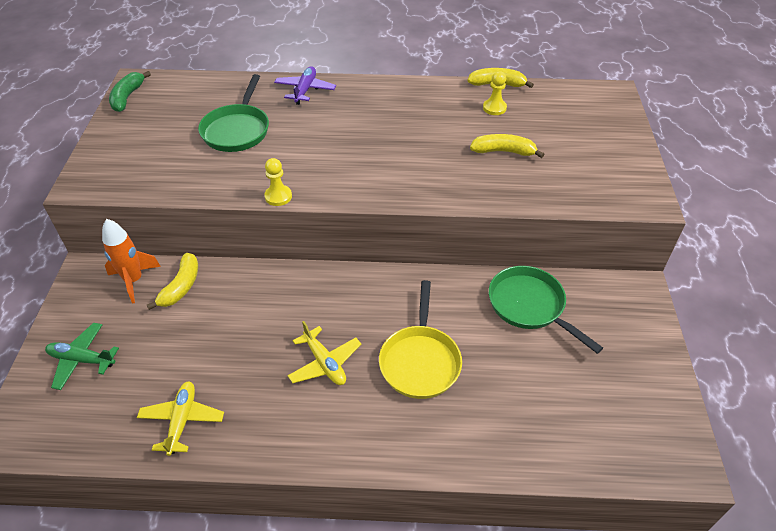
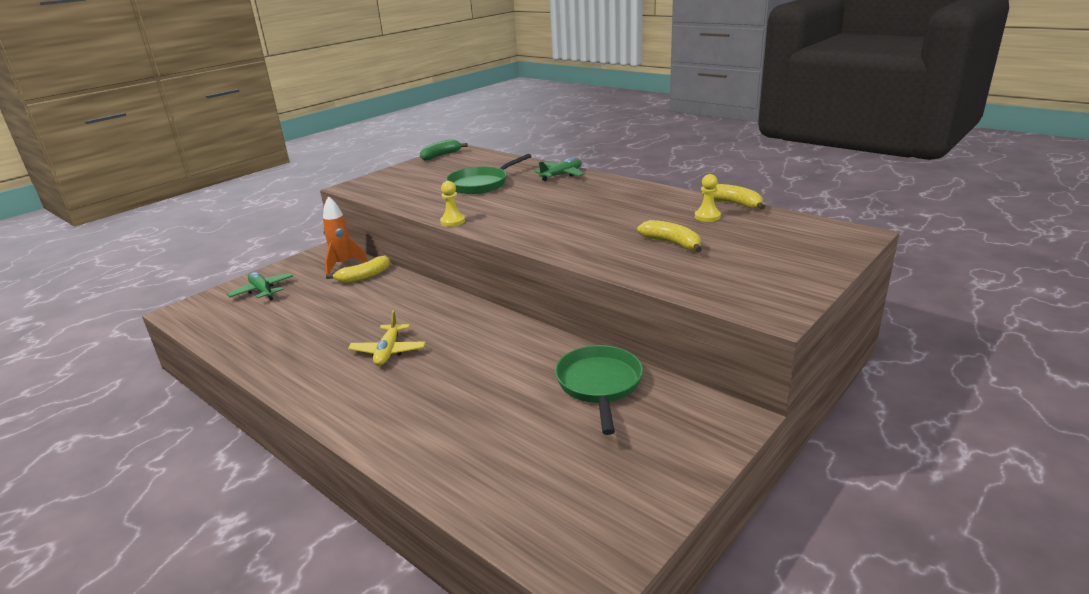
camera: 40 degrees right, 20 degrees down
(182, 420) = (265, 342): yellow plane -> none
(305, 90) = (561, 175): purple plane -> green plane
(420, 361) = (455, 380): yellow pan -> none

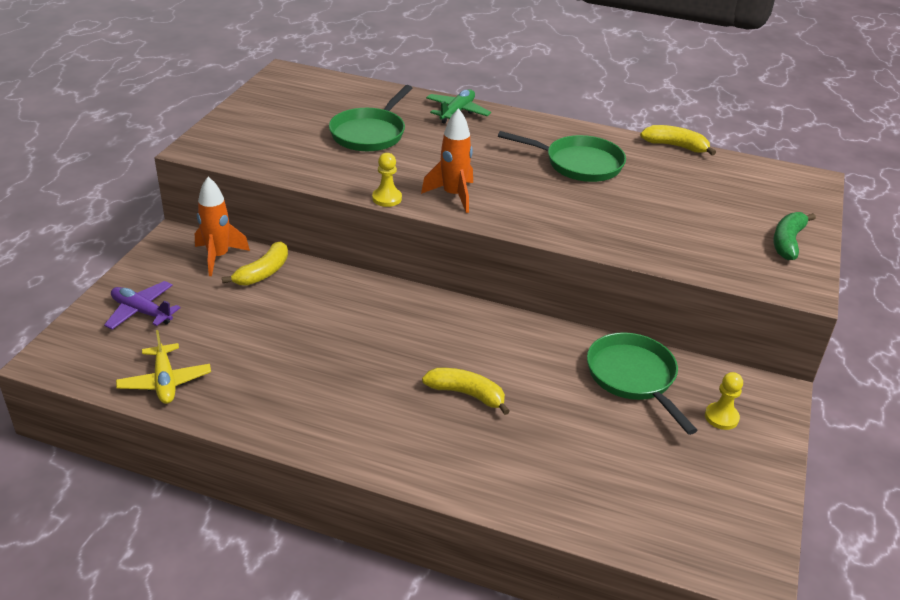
camera: 25 degrees left, 10 degrees up
(262, 291) = (142, 312): green plane -> purple plane
(388, 351) = (382, 374): yellow plane -> yellow plane (165, 381)
(440, 155) = (272, 84): green banana -> green banana (787, 242)
(506, 223) = (453, 195): none -> orange rocket
(632, 210) = (579, 164): none -> green pan
(672, 243) = (652, 209): yellow banana -> yellow banana (467, 394)
(707, 216) = (661, 167): yellow pawn -> yellow pawn (721, 417)

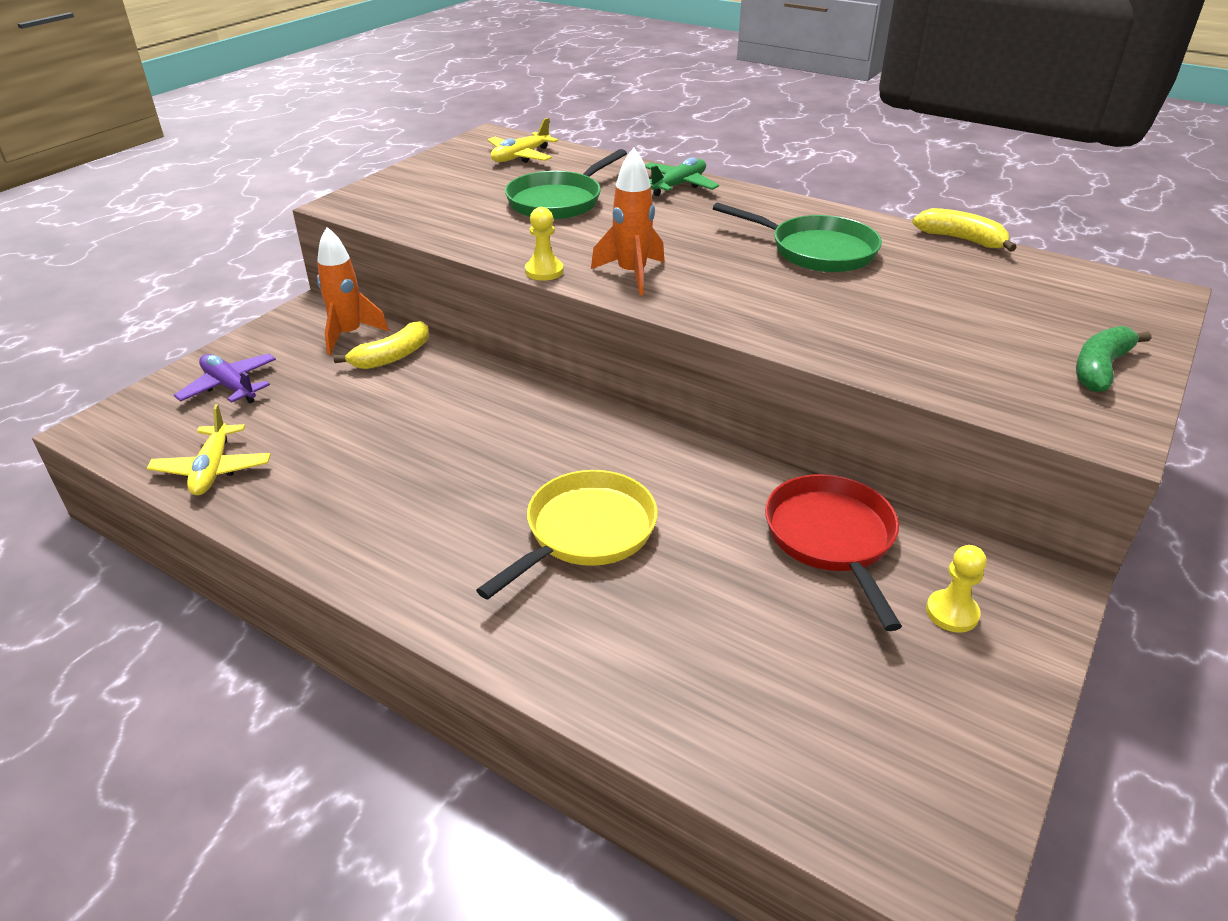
camera: 15 degrees right, 0 degrees up
(320, 92) = (520, 157): none -> yellow plane
(467, 394) = (585, 532): yellow banana -> yellow pan
(633, 377) = (832, 539): green pan -> red pan

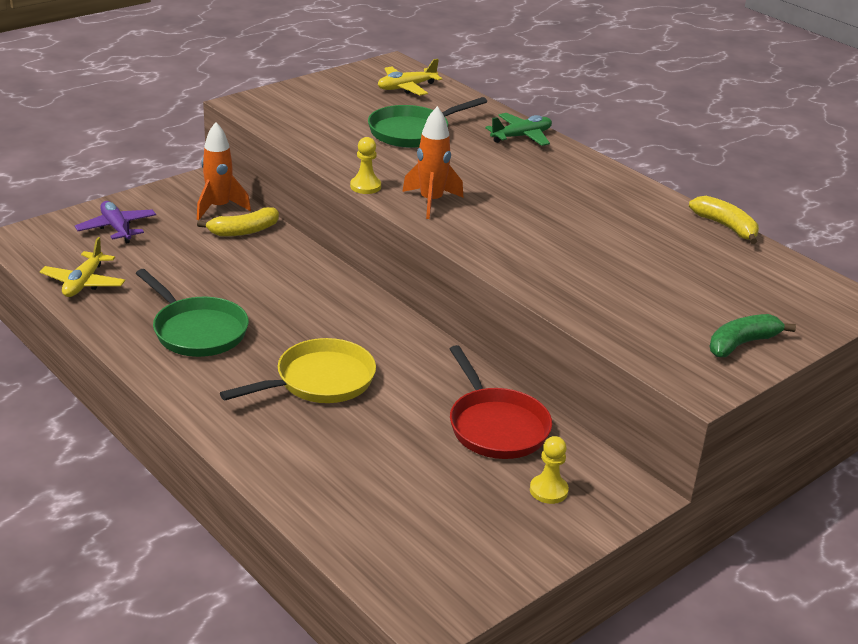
camera: 15 degrees right, 5 degrees down
(816, 251) = (594, 212): green pan -> green pan (197, 331)
(832, 539) = (496, 426): red pan -> red pan turned 150 degrees clockwise

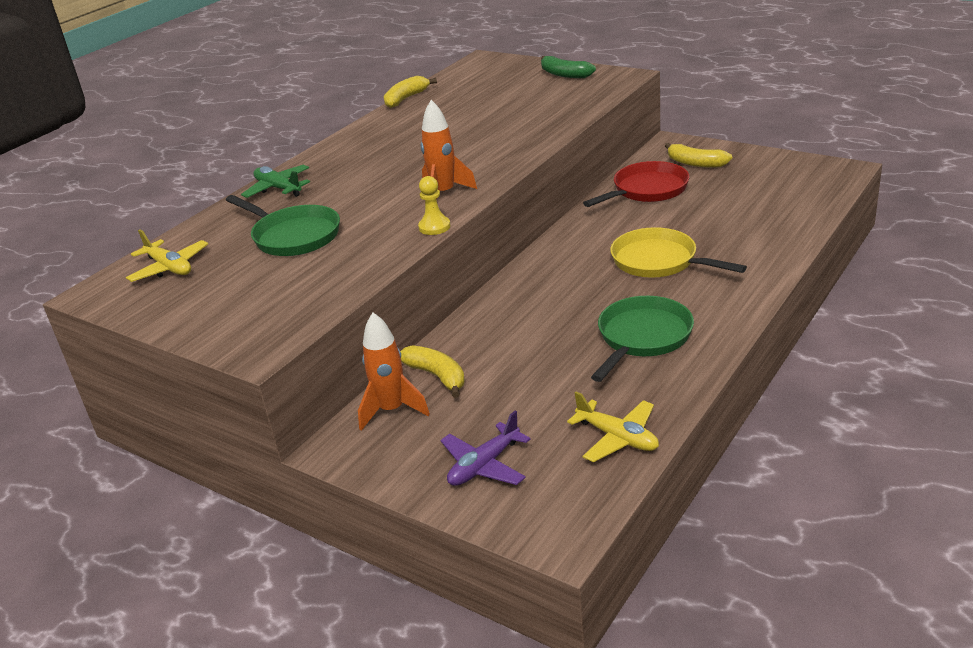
camera: 100 degrees left, 0 degrees up
(84, 283) = (617, 438): yellow plane -> yellow plane turned 45 degrees clockwise
(548, 490) = (695, 163): yellow pawn -> yellow banana

